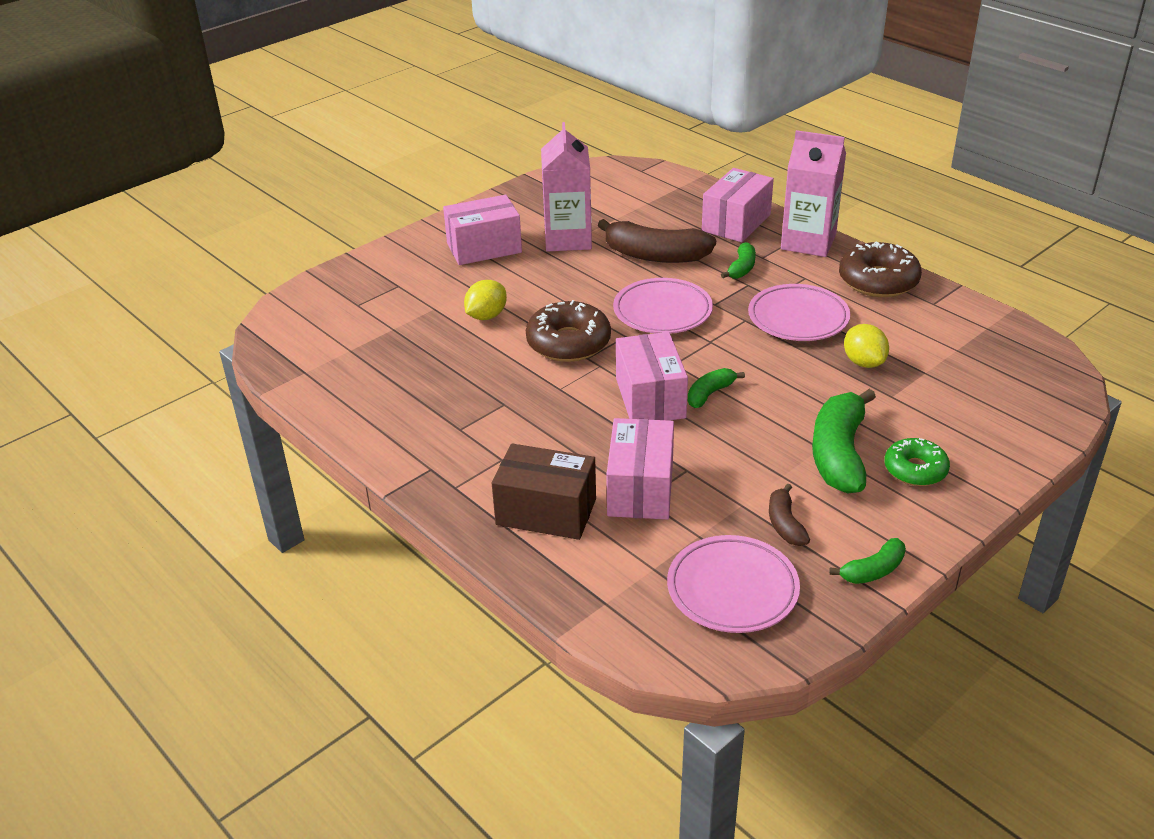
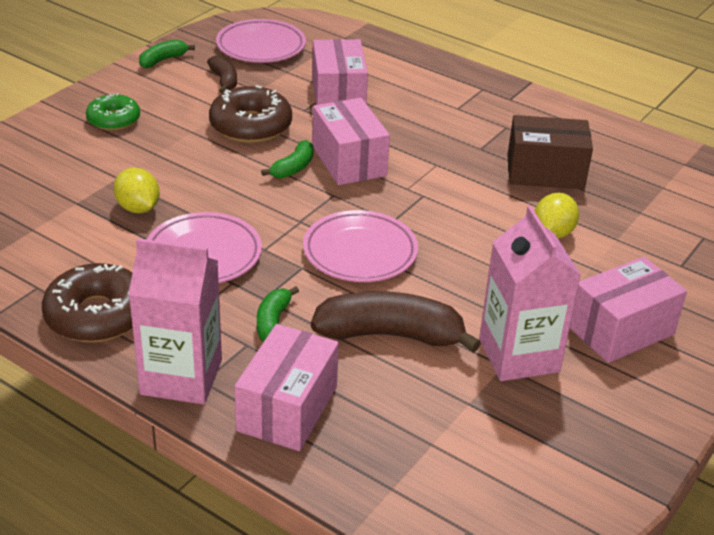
camera: 165 degrees right, 0 degrees up
(546, 512) = (405, 78): brown box -> brown box (545, 172)
(568, 343) = (449, 208): brown donut -> brown donut (250, 126)
(839, 454) = (176, 127): green banana -> none

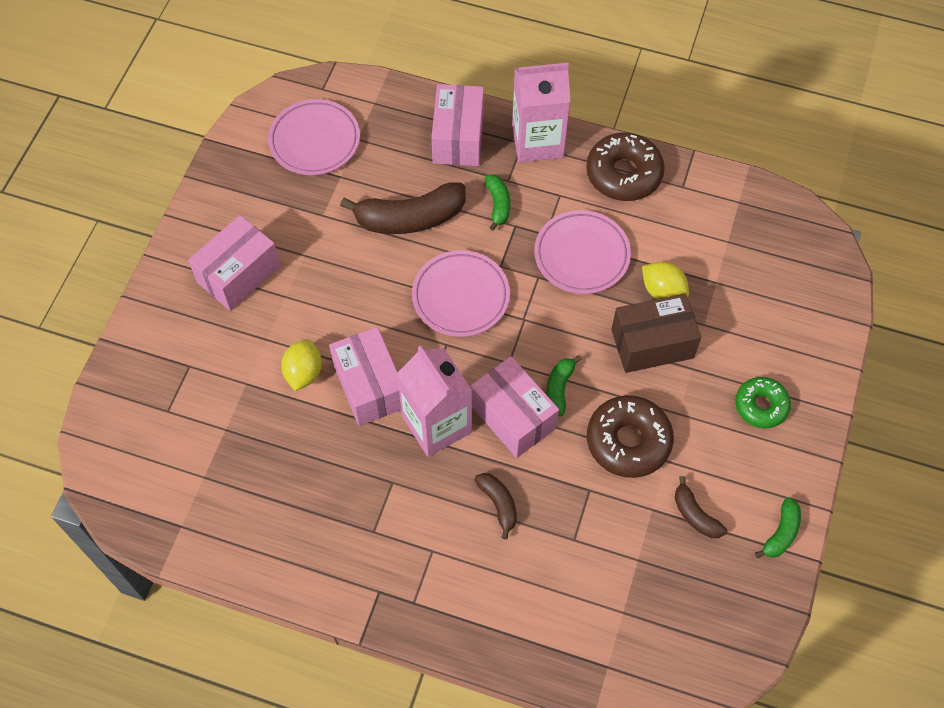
camera: 165 degrees right, 25 degrees up
(261, 46) = (692, 604): pink plate -> pink plate (314, 141)
(338, 95) = (565, 530): pink box -> pink box (370, 386)
(388, 118) = (498, 504): none -> brown banana
(519, 355) = (313, 227): pink carton -> pink carton (437, 424)
(545, 172) = (322, 462): brown box -> brown box (652, 344)

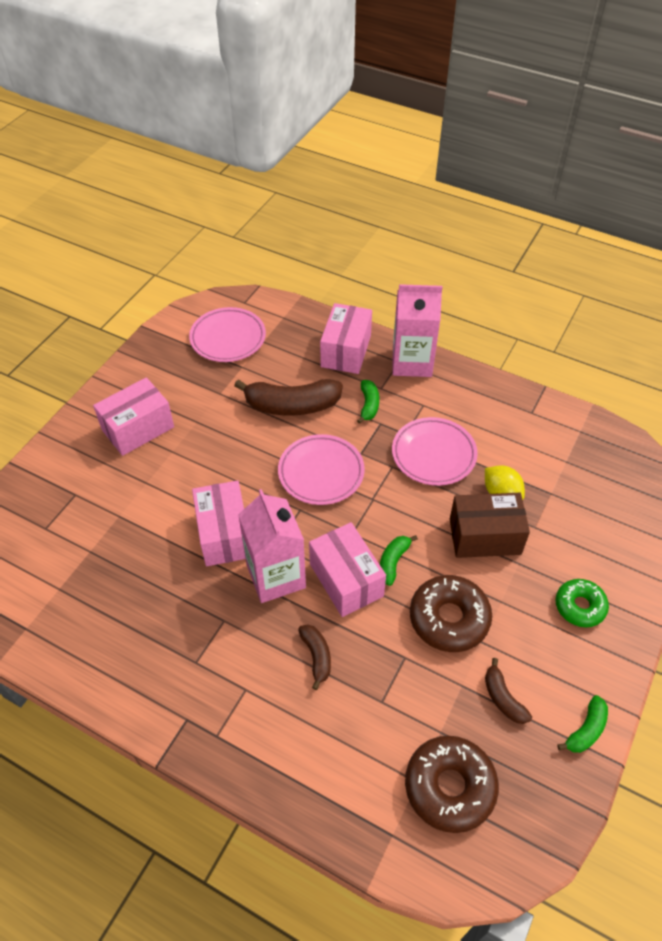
camera: 10 degrees right, 10 degrees down
(303, 373) = (170, 514): yellow lemon -> none
(623, 174) = (481, 396): brown donut -> brown donut (449, 787)

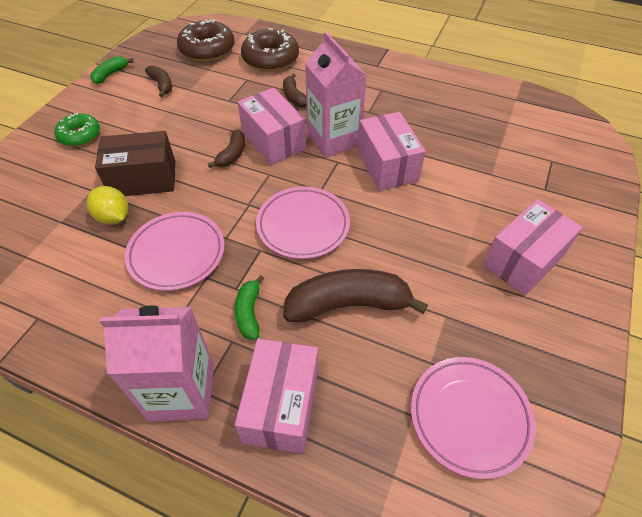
camera: 175 degrees right, 0 degrees up
(393, 562) = (232, 155): green banana -> brown banana
(449, 618) = (190, 122): brown donut -> brown donut (270, 59)

